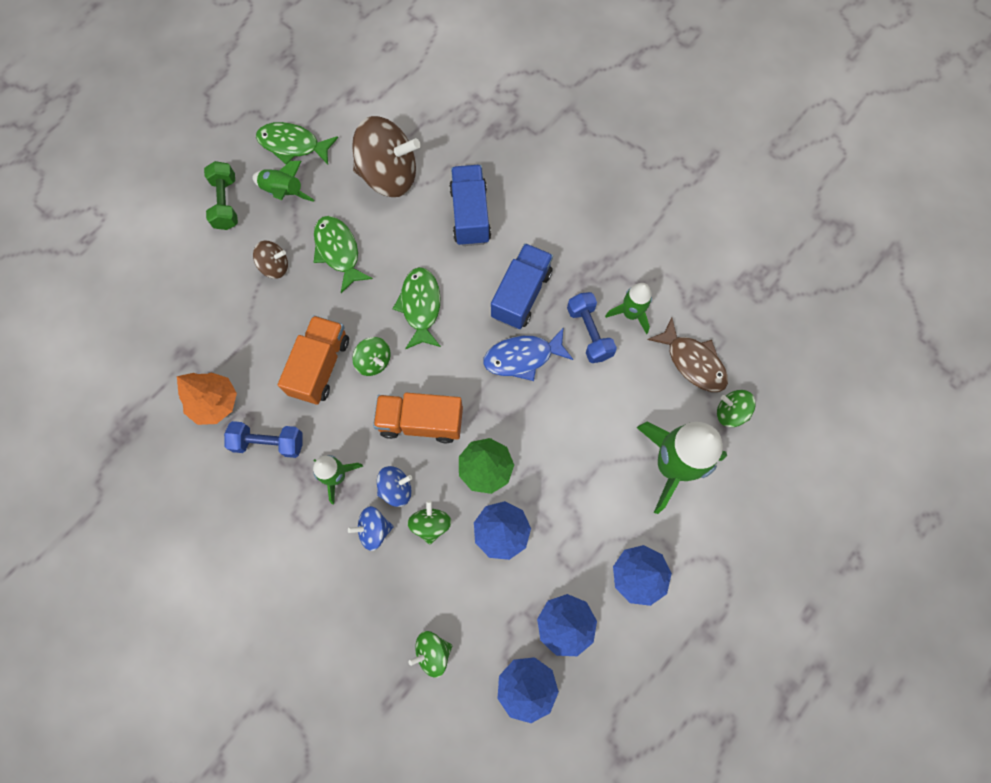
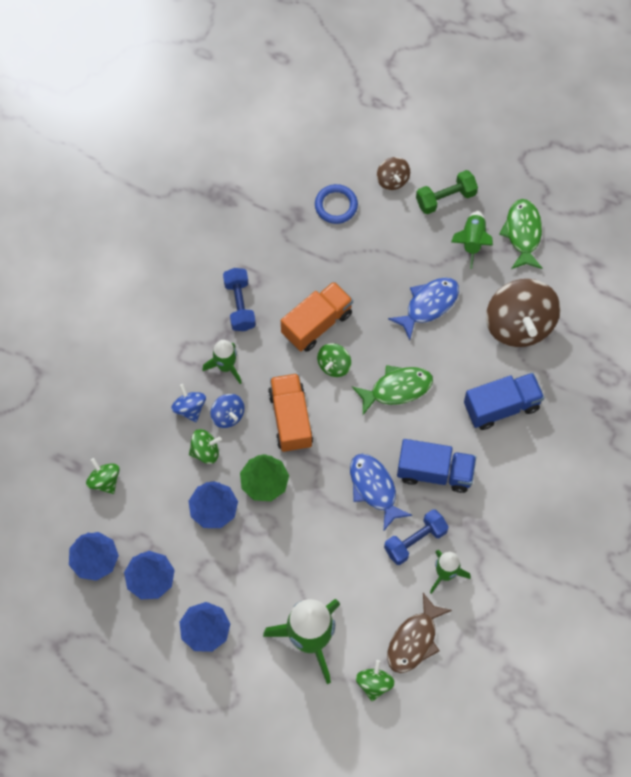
camera: 75 degrees right, 5 degrees down
(190, 311) = (336, 205): none -> blue ring
(215, 403) = (261, 253): orange tree -> none
(275, 266) = (397, 258): brown spinning top -> brown spinning top (392, 180)
(320, 366) = (317, 323): orange truck -> orange truck turned 45 degrees counterclockwise
(338, 251) = (428, 305): green fish -> blue fish

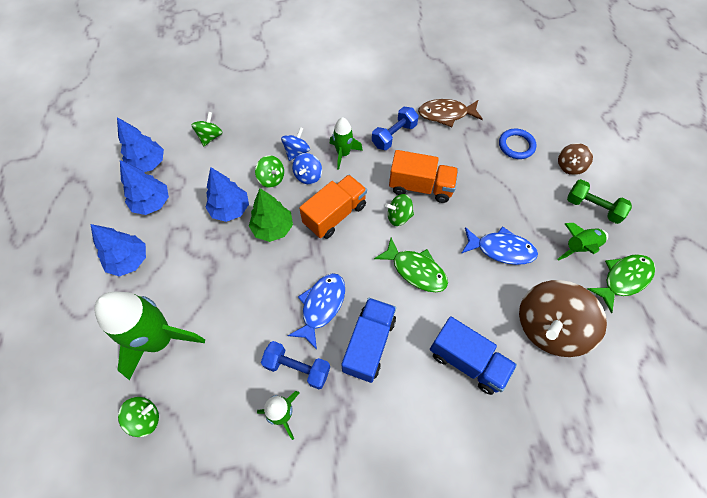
camera: 55 degrees right, 5 degrees down
(414, 640) = (205, 427): brown fish -> brown fish (446, 114)
(435, 472) = (369, 344): blue truck -> blue truck turned 135 degrees counterclockwise

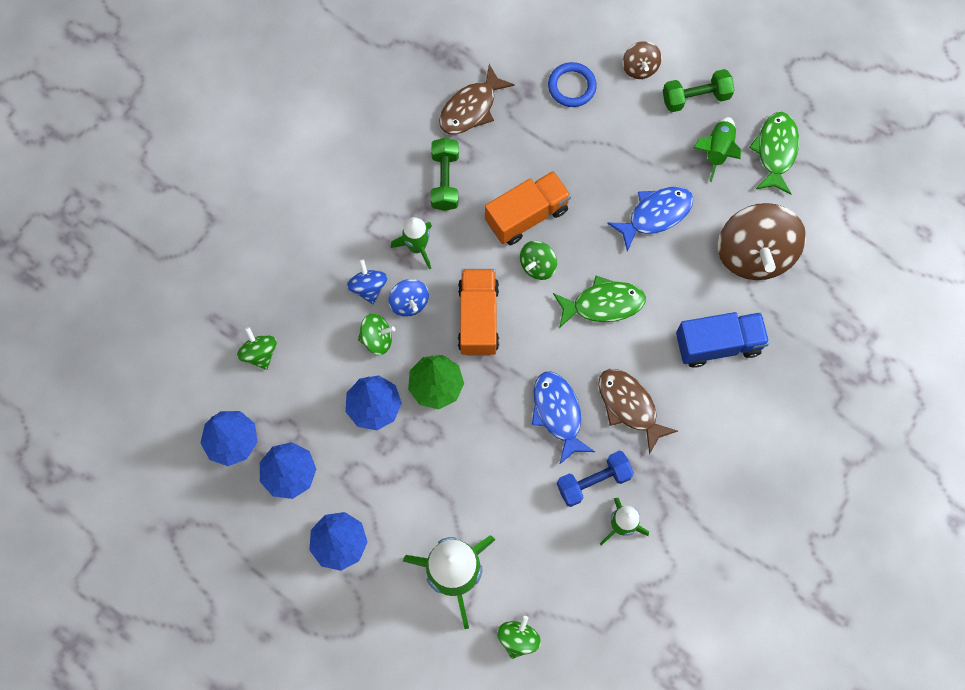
camera: 45 degrees left, 10 degrees up
(369, 344) = (629, 406): blue truck -> brown fish
(394, 135) = (445, 180): blue dumbbell -> green dumbbell

